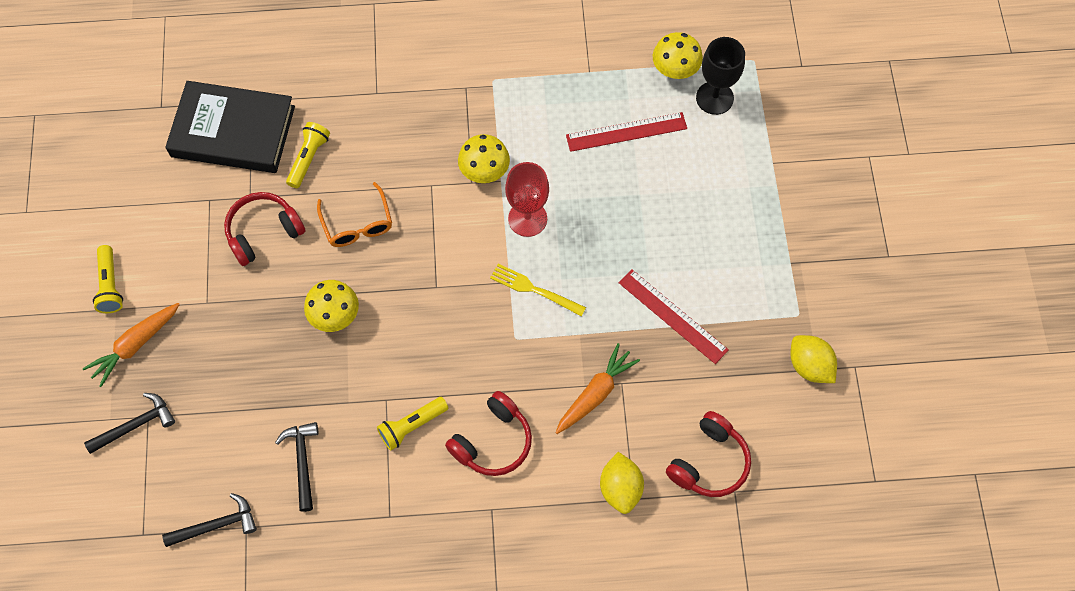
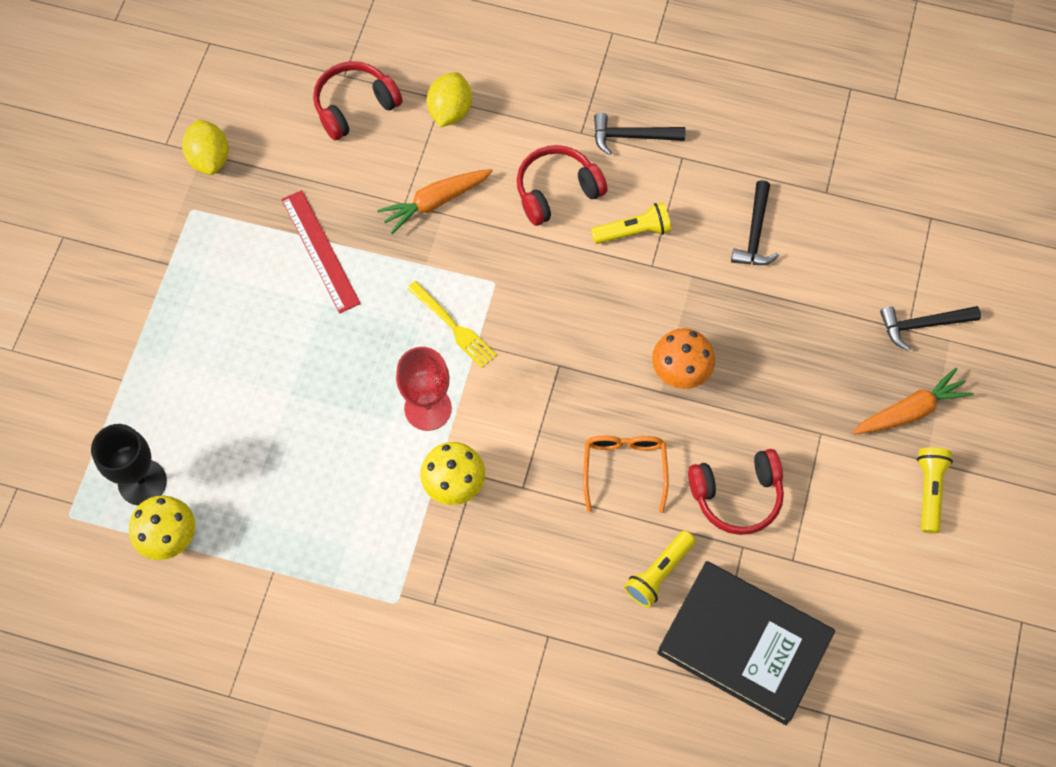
camera: 160 degrees left, 0 degrees up
(216, 525) = (855, 203): black hammer -> black hammer (632, 136)
(335, 315) = (680, 370): yellow mushroom -> orange mushroom
(626, 132) = (267, 475): red ruler -> none

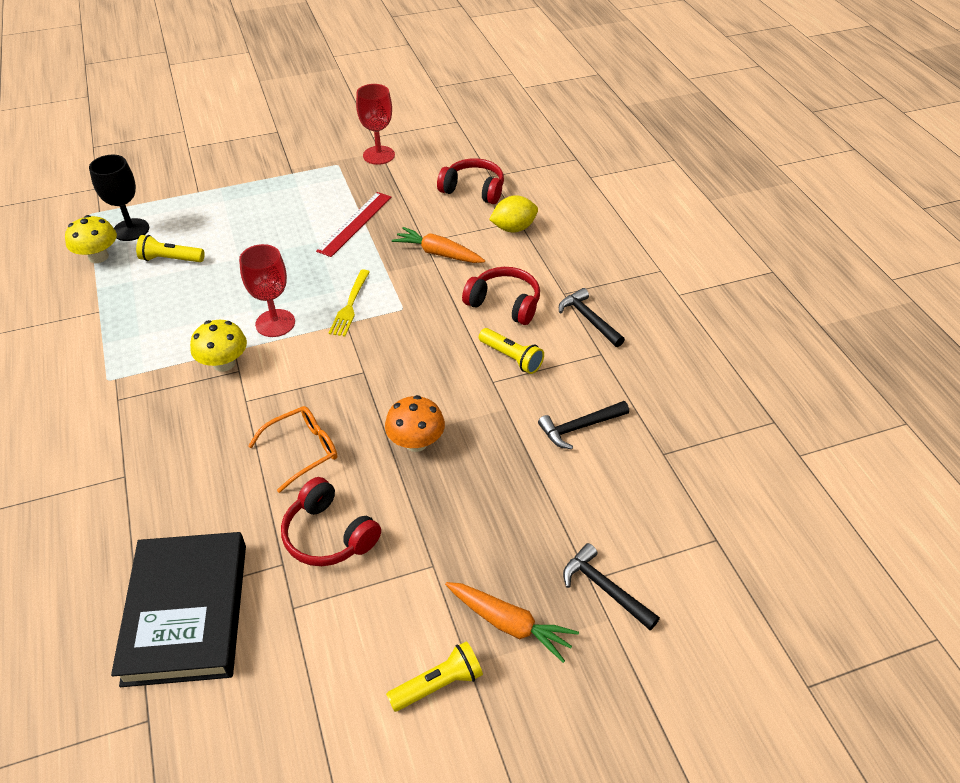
camera: 55 degrees right, 20 degrees down
(209, 158) = (379, 155): yellow lemon -> red goblet
(658, 573) = (221, 518): yellow flashlight -> yellow flashlight (171, 259)

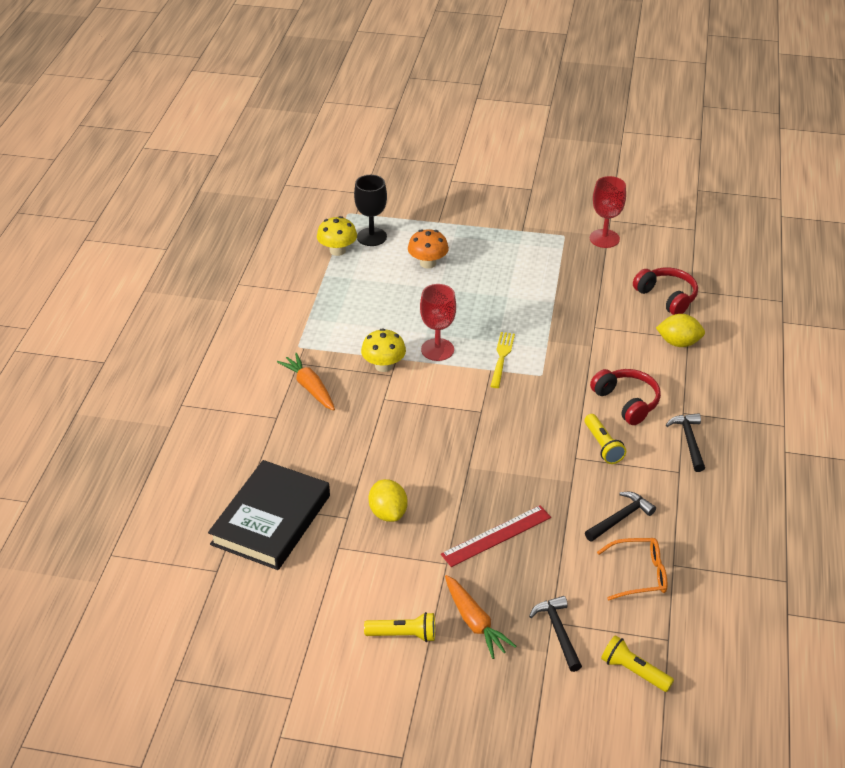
camera: 30 degrees right, 5 degrees down
(171, 259) = (388, 271): yellow flashlight -> yellow flashlight (634, 671)
(303, 450) = (403, 449): orange glasses -> orange glasses (639, 574)
(329, 535) = (388, 513): red headphones -> yellow lemon
(350, 306) = (502, 357): yellow fork -> yellow fork turned 150 degrees clockwise
(355, 223) = (547, 292): red ruler -> red ruler (496, 536)
(416, 442) = (488, 477): orange mushroom -> orange mushroom (428, 263)
(438, 253) = (599, 341): orange carrot -> orange carrot (309, 387)
(580, 427) = (620, 518): black hammer -> black hammer turned 135 degrees clockwise

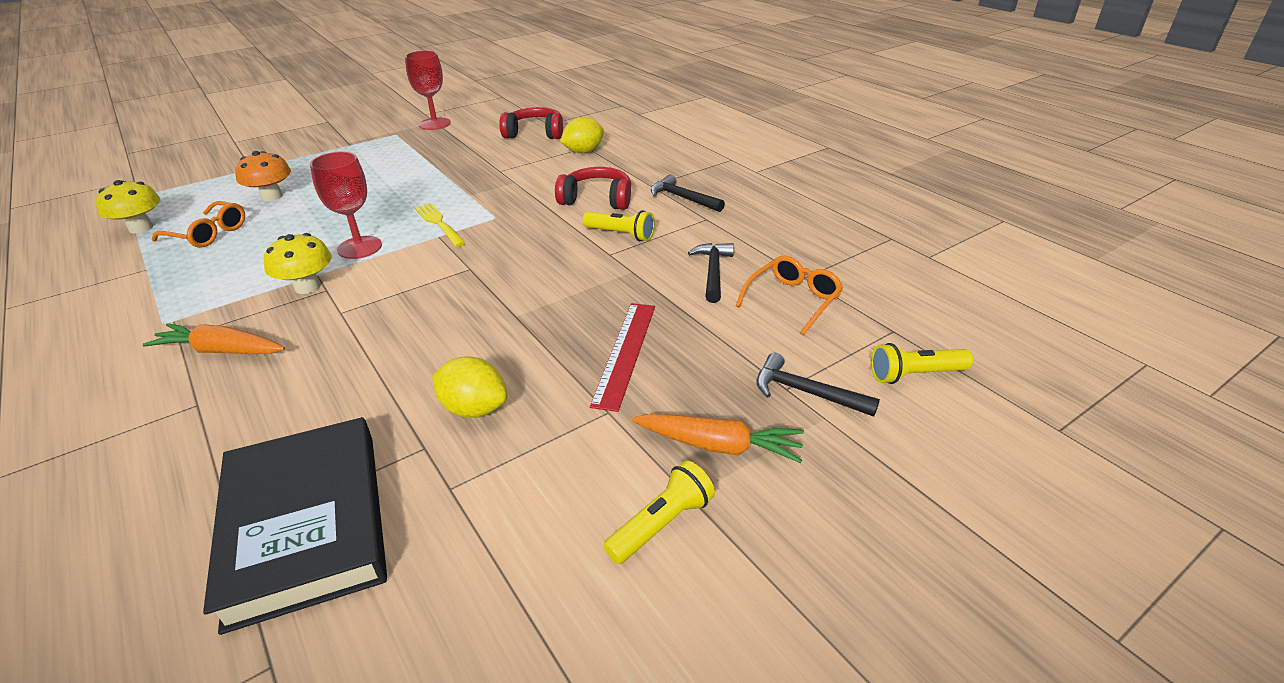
camera: 45 degrees left, 5 degrees down
(368, 280) = (208, 234): none -> orange glasses
(371, 237) = (178, 203): black goblet -> none

